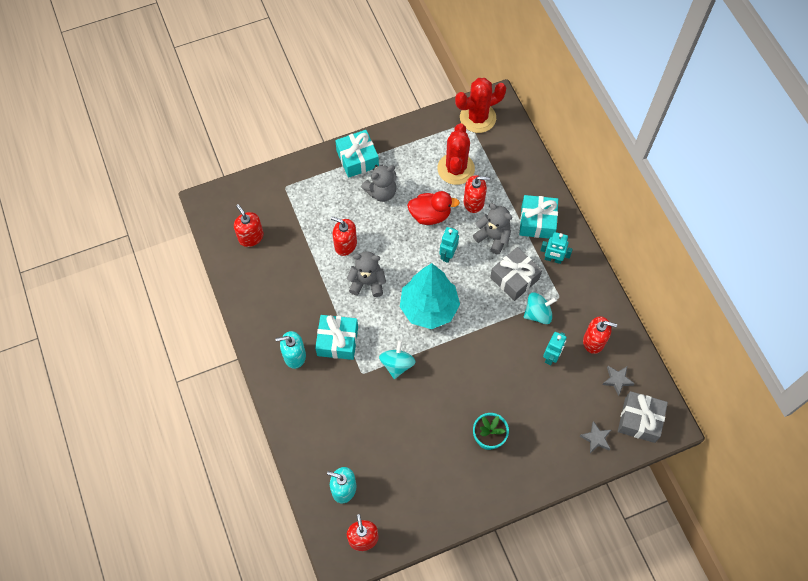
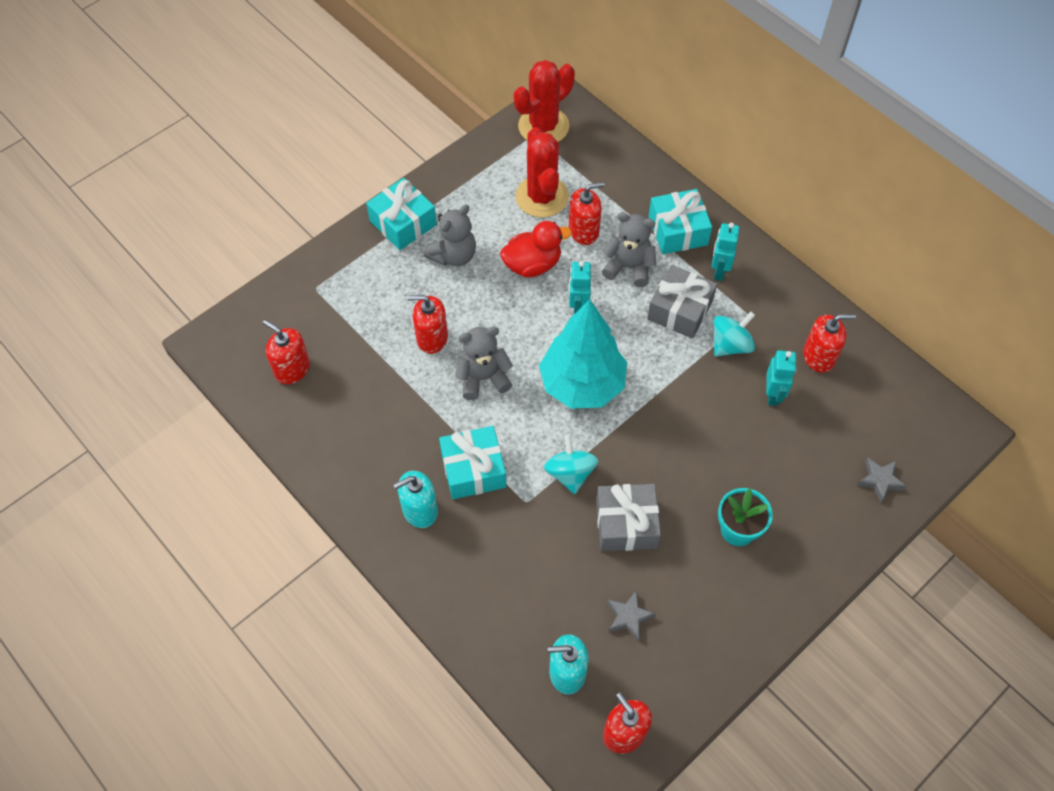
camera: 20 degrees left, 5 degrees down
(553, 259) = (719, 270): turquoise robot -> turquoise robot turned 105 degrees clockwise
(617, 380) = (871, 396): grey star -> grey star (628, 617)
(639, 420) = (924, 437): grey gift -> grey gift (626, 524)

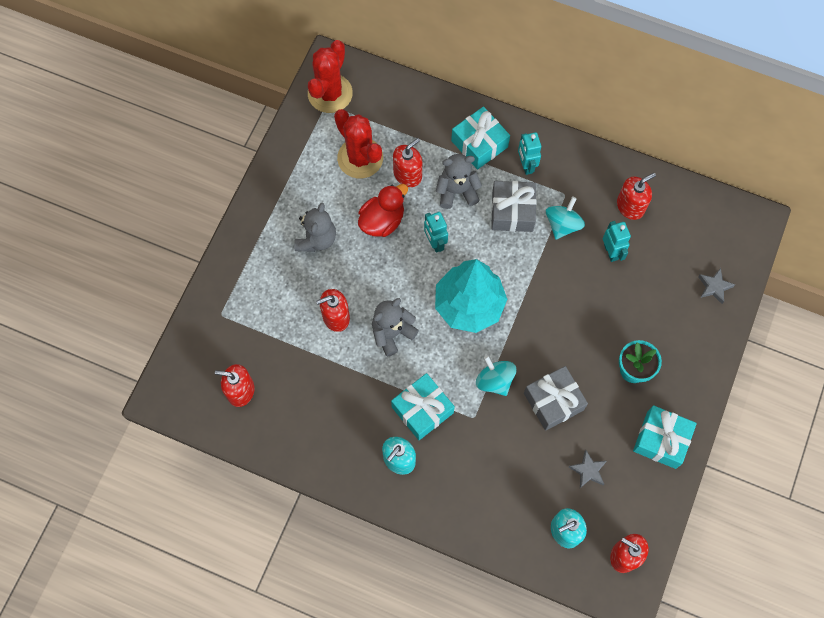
camera: 25 degrees left, 10 degrees up
(403, 223) = (261, 228): turquoise gift -> turquoise gift (661, 440)

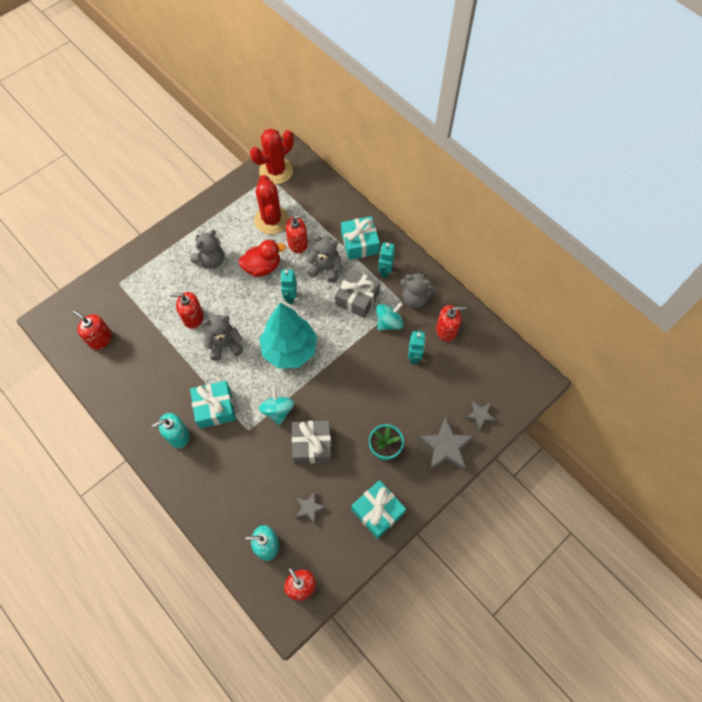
camera: 25 degrees right, 5 degrees down
(577, 184) = (415, 298): none -> grey teddy bear
(696, 339) = (445, 447): none -> grey star

